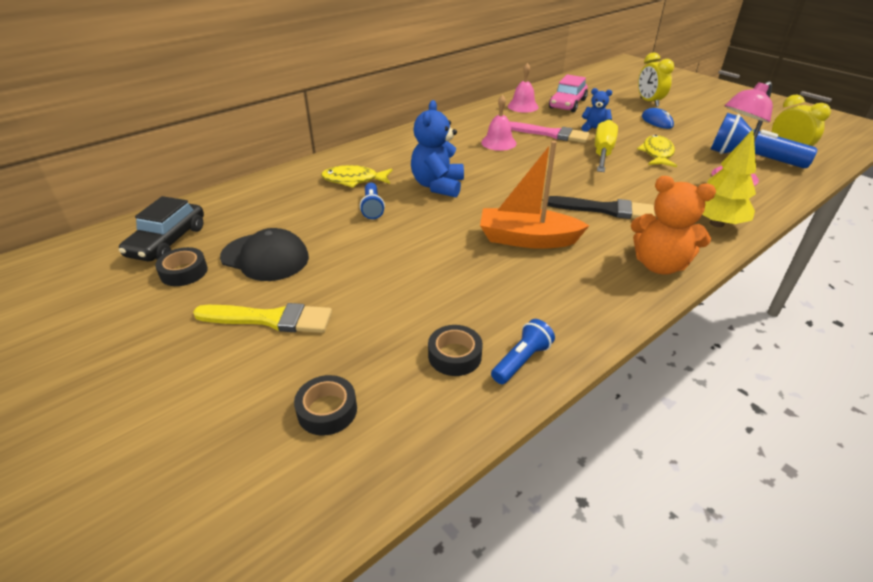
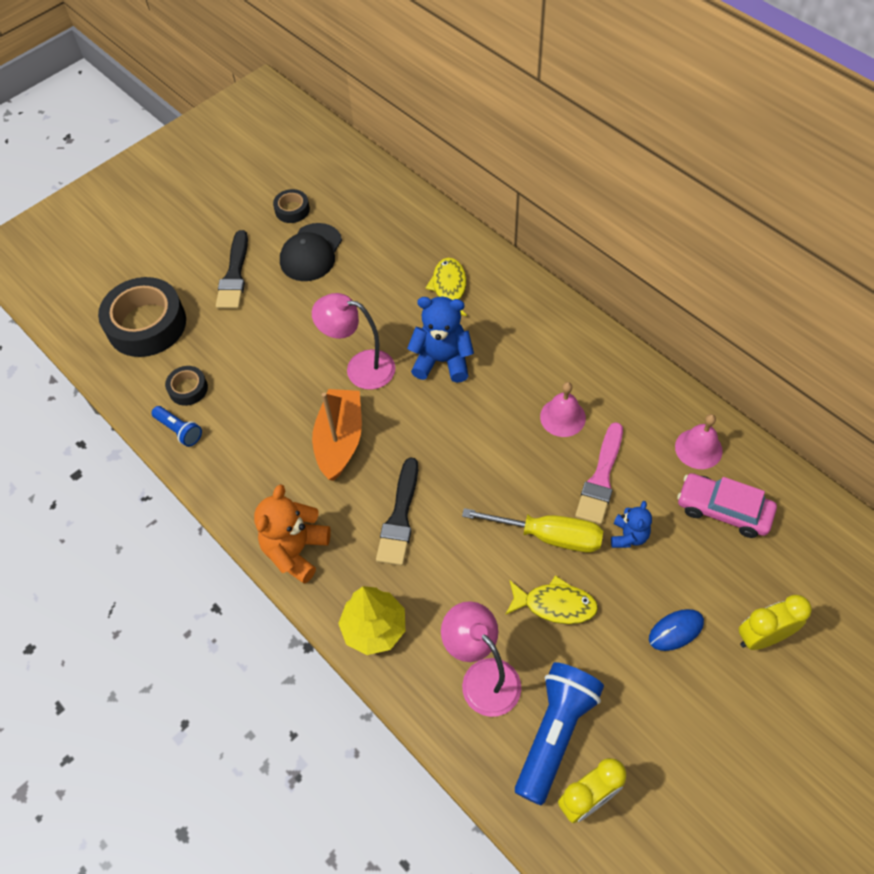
camera: 90 degrees right, 20 degrees up
(167, 241) = (334, 186): black car -> none
(270, 319) = (234, 275): yellow brush -> black brush
(327, 410) = (146, 324): black tape -> black tape, size x2.12
(372, 208) = (393, 311): blue flashlight -> none
(439, 227) = (360, 368): none -> pink lamp

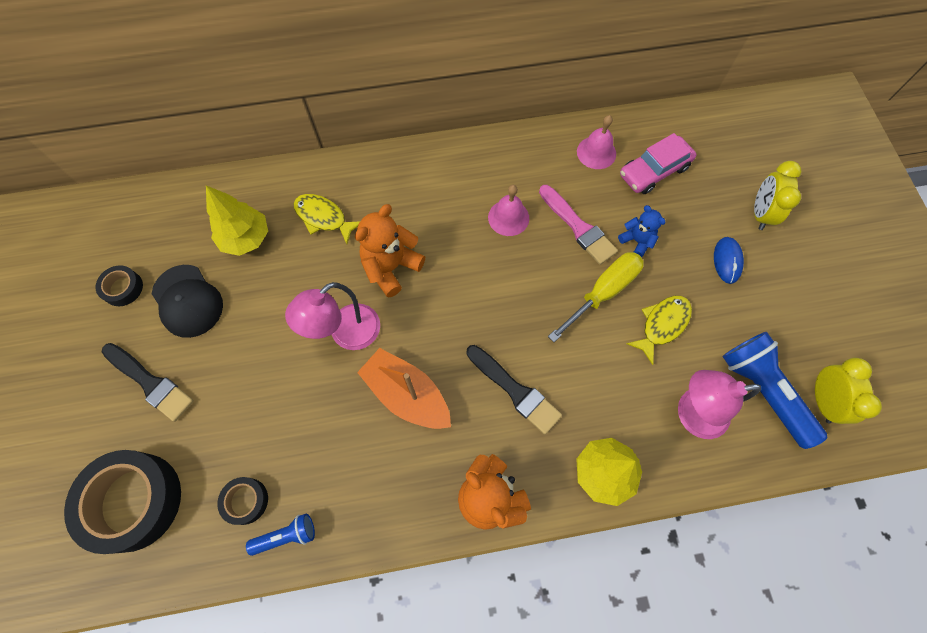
camera: 60 degrees left, 10 degrees up
(389, 252) = (246, 238): none -> yellow tree
(442, 361) = (391, 267): blue teddy bear -> orange teddy bear

